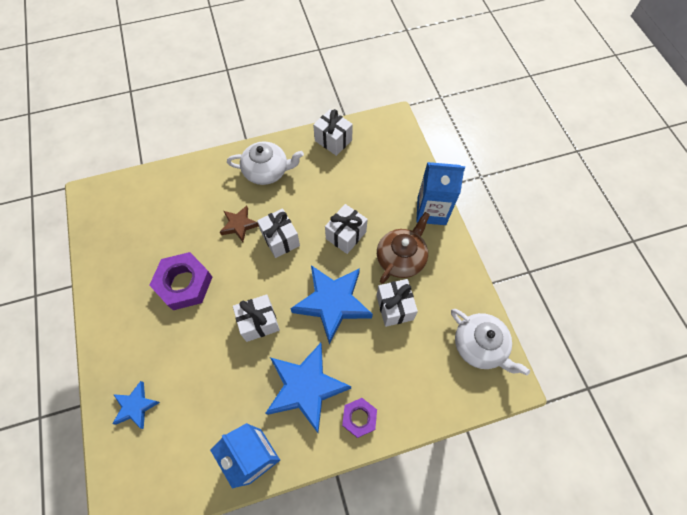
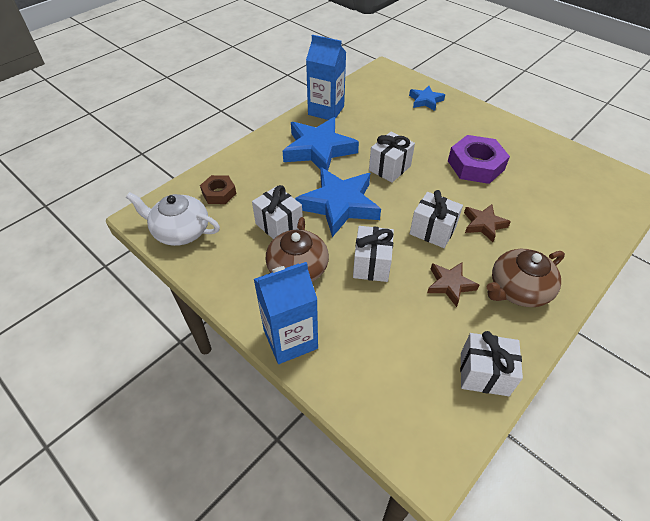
camera: 150 degrees right, 15 degrees down
(267, 171) = (518, 289): white teapot -> brown teapot
(306, 195) = (450, 285): none -> brown star
(359, 418) = (266, 150): purple nut -> none
(431, 377) = (219, 193): none -> brown nut

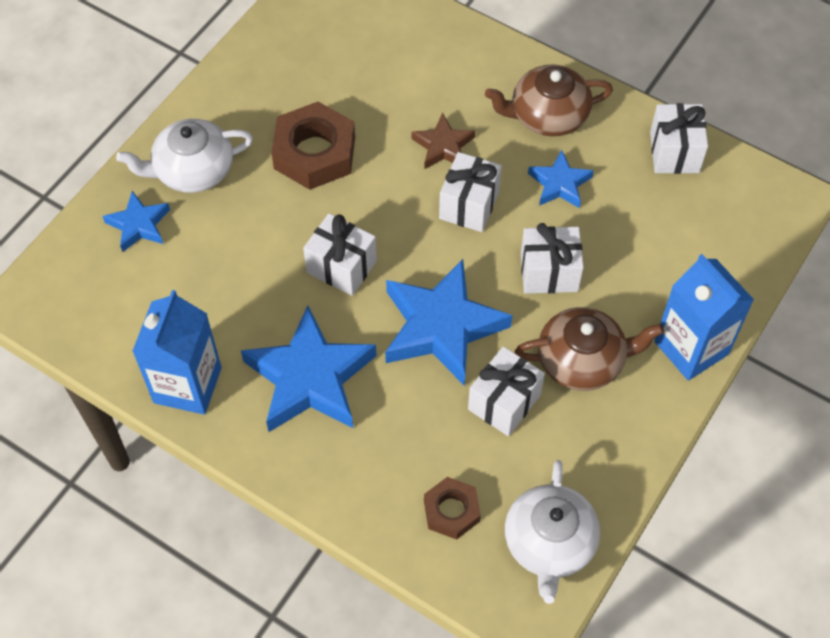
camera: 100 degrees left, 10 degrees up
(450, 285) = (559, 184): brown star -> blue star
(462, 119) = (193, 170): none -> white teapot
(476, 165) = (314, 153): purple nut -> brown nut
(518, 289) = (547, 115): brown teapot -> brown teapot turned 120 degrees clockwise

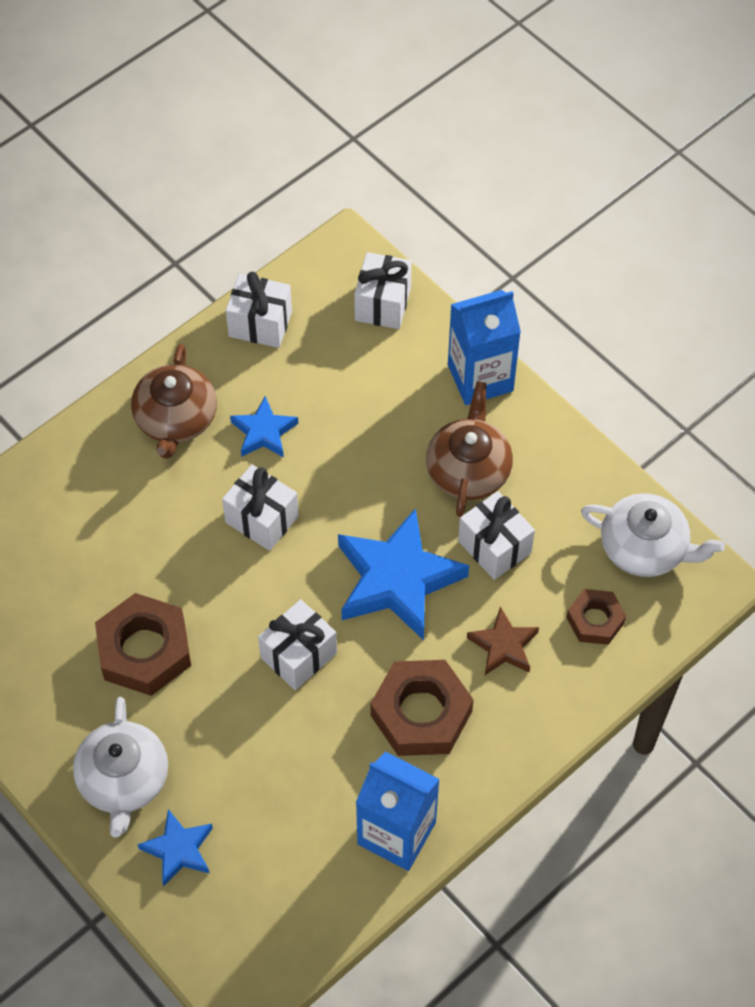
camera: 75 degrees left, 0 degrees up
(310, 378) = (421, 713): blue star -> brown nut
(443, 146) = (180, 524): brown star -> brown star (503, 646)
(549, 272) = (364, 470): white gift -> white gift (383, 304)

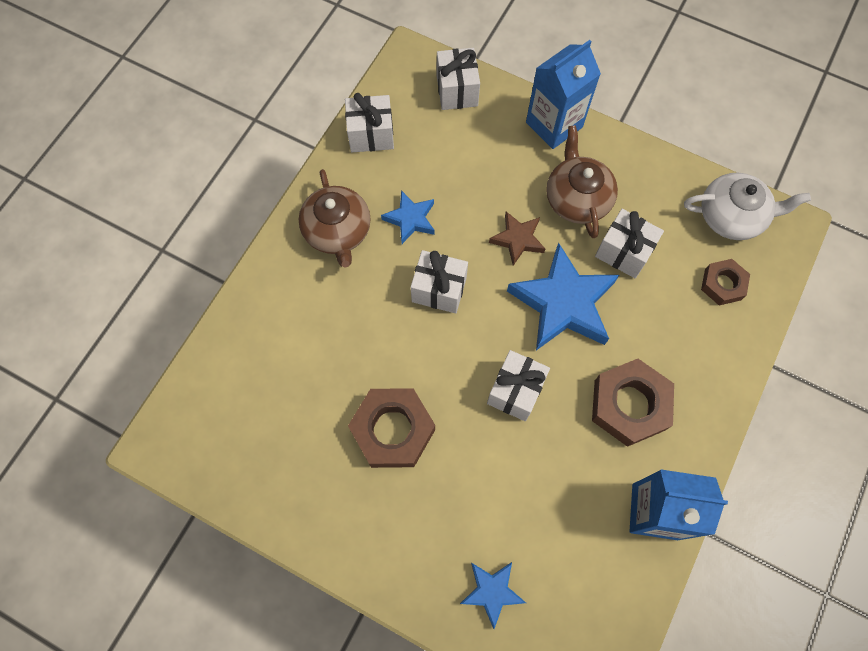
camera: 20 degrees left, 10 degrees up
(123, 780) = (422, 547): white teapot -> none
(503, 646) = (665, 328): brown star -> brown star (517, 239)

